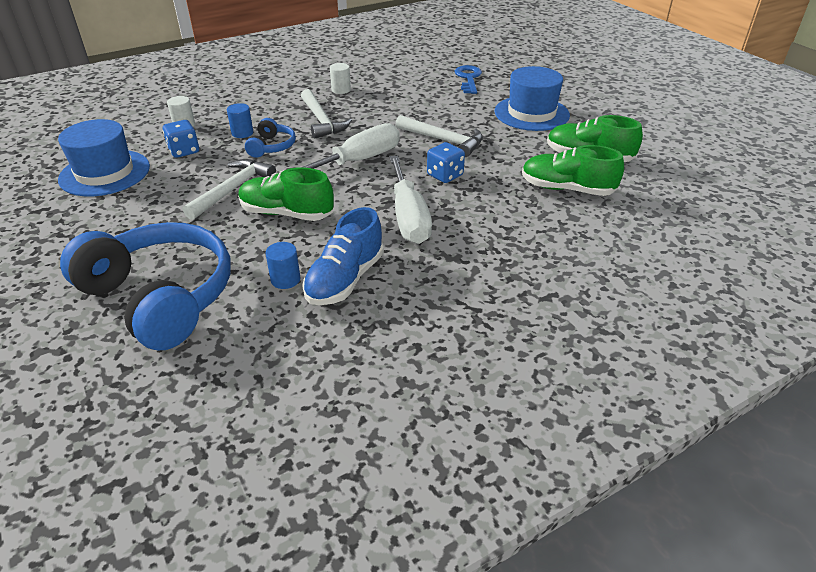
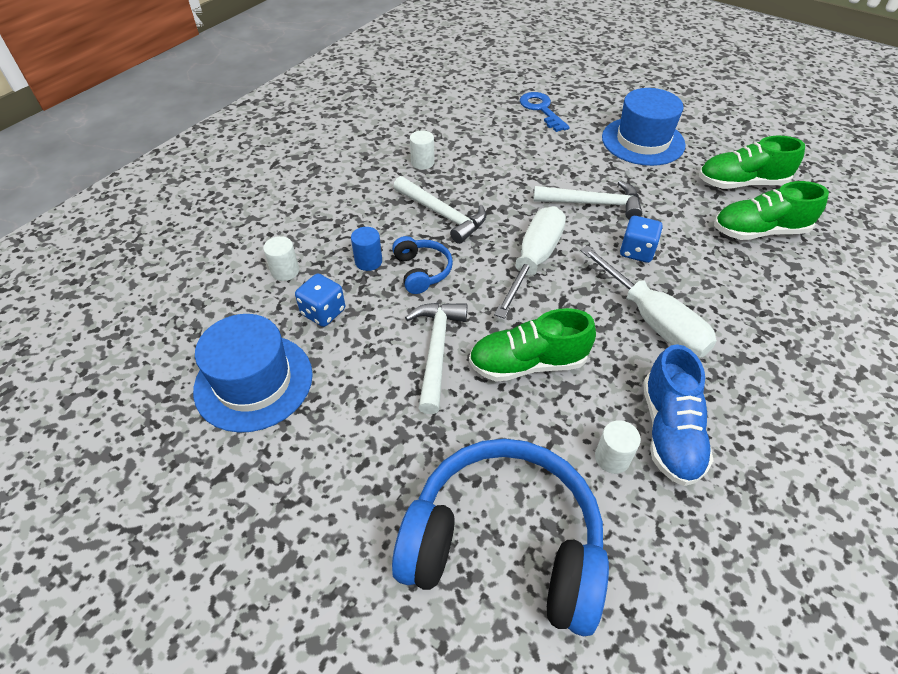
camera: 25 degrees left, 10 degrees up
(285, 279) = (612, 458): blue cylinder -> white cylinder

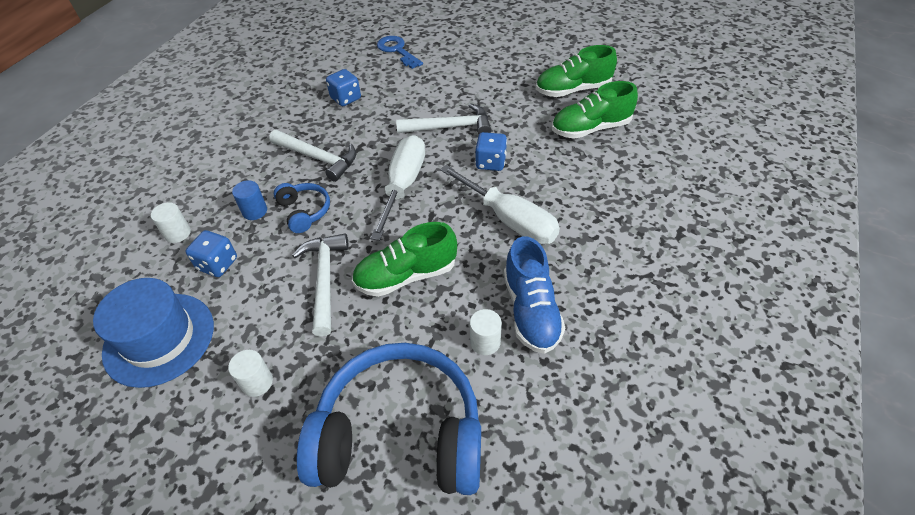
camera: 10 degrees left, 0 degrees up
(422, 162) = (295, 114): white cylinder -> white cylinder (257, 382)
(479, 154) = (346, 98): none -> blue dice
(643, 141) = (487, 66): blue hat -> none

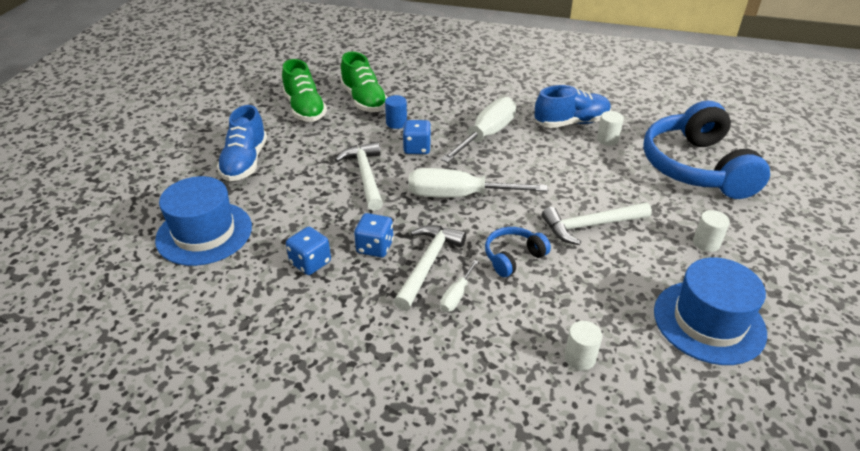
camera: 100 degrees left, 10 degrees down
(217, 264) = (606, 306): blue dice -> blue dice (375, 247)
(254, 211) = (524, 297): blue cylinder -> blue cylinder (396, 123)
(276, 171) = (456, 296): none -> white screwdriver
(397, 51) = (204, 233): blue key -> blue hat
(406, 276) = (566, 181): green shoe -> none
(485, 62) = (245, 162): none -> blue shoe

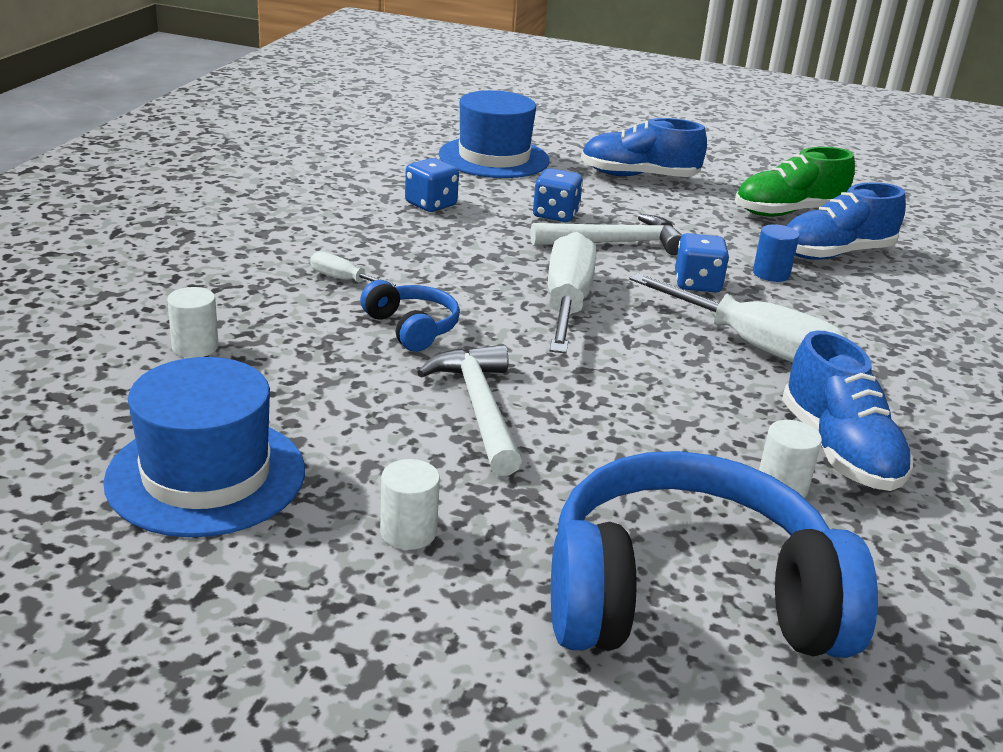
camera: 90 degrees right, 10 degrees down
(364, 100) = (835, 254): green shoe -> blue shoe
(375, 247) = (453, 239): blue dice -> blue dice (555, 215)
(427, 264) = (410, 268): white hammer -> none

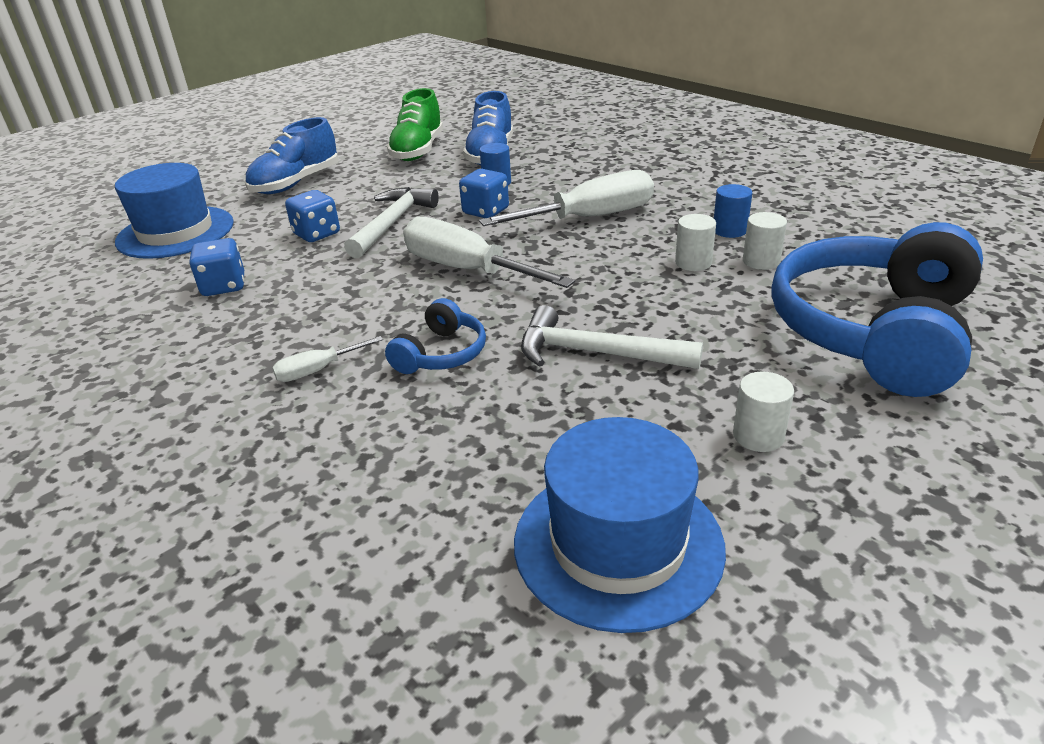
camera: 55 degrees left, 5 degrees up
(195, 347) = (362, 502): white cylinder -> white cylinder (693, 262)
(412, 328) = (441, 354): blue headphones -> blue headphones turned 120 degrees clockwise
(838, 450) = (729, 230): blue shoe -> blue cylinder

